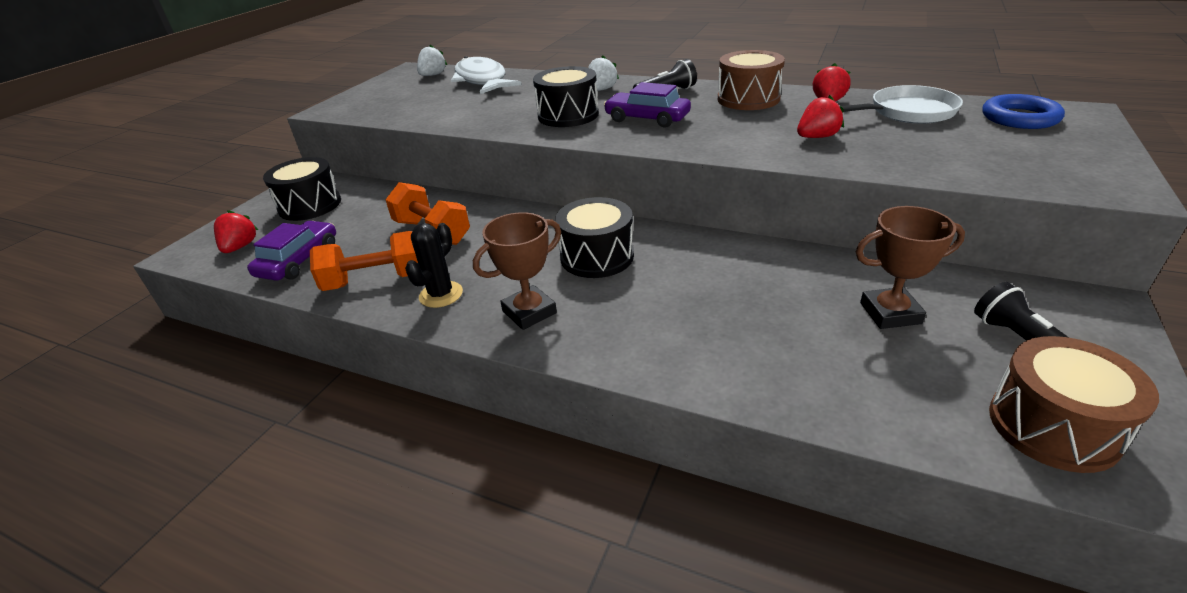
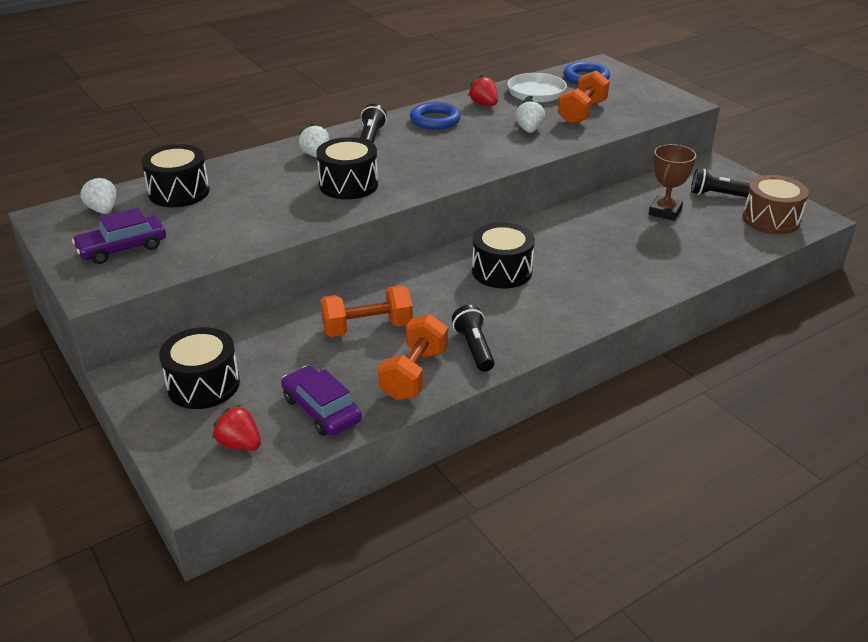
camera: 60 degrees left, 0 degrees up
(441, 294) = (474, 348): black cactus -> black flashlight
(482, 80) = (179, 192): white fish -> black drum
(529, 312) = (540, 318): brown trophy -> none
(647, 118) = (409, 161): purple car -> purple car (122, 248)
(748, 99) = (435, 120): brown drum -> blue ring
(817, 137) = (529, 130): red strawberry -> white strawberry
(923, 145) = (582, 113): none -> orange dumbbell

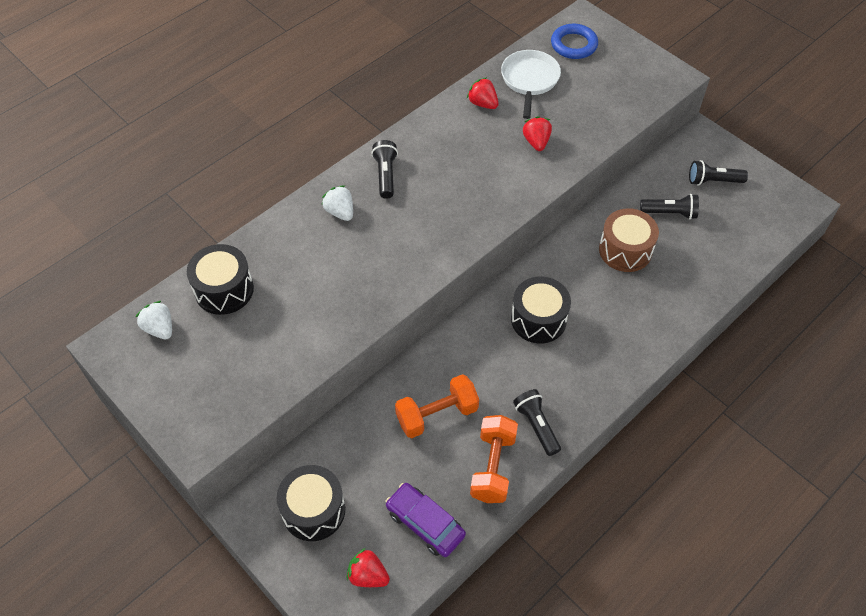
camera: 10 degrees left, 20 degrees up
(122, 248) = (200, 383): purple car -> none
(348, 185) = (385, 255): black drum -> none
(435, 120) = (441, 137): blue ring -> none
(529, 130) = (536, 142): white strawberry -> red strawberry
(582, 113) = (581, 106): orange dumbbell -> none
(665, 212) = (670, 213): brown trophy -> black flashlight
(771, 219) = (765, 211): brown drum -> brown drum (625, 250)

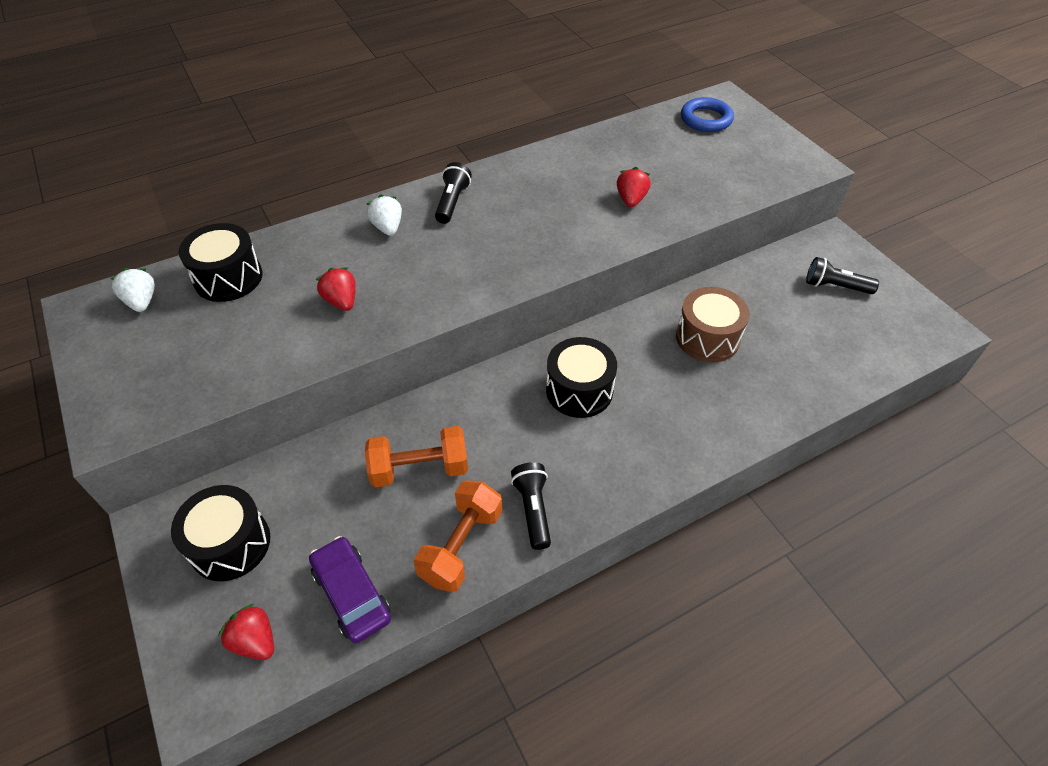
camera: 15 degrees right, 5 degrees down
(483, 104) = (585, 155): red strawberry -> red strawberry (341, 301)
(529, 80) = (645, 143): white pan -> none
(670, 213) = (773, 309): black flashlight -> none

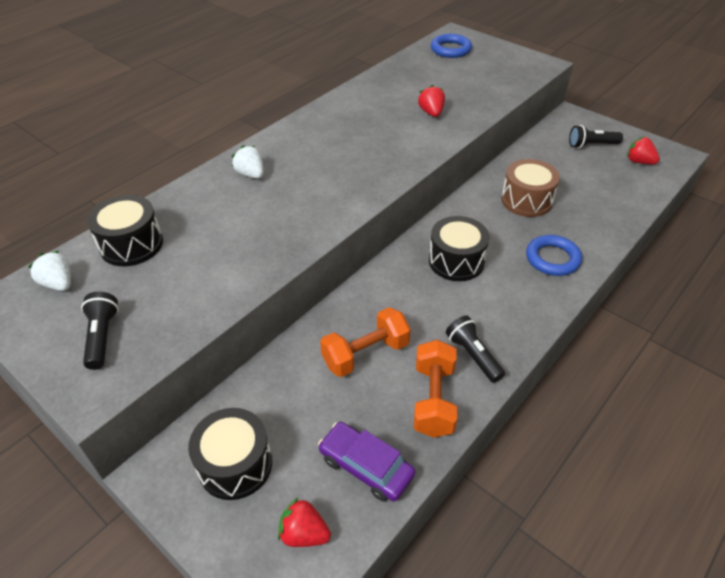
camera: 20 degrees left, 5 degrees down
(341, 301) = (246, 237): red strawberry -> red strawberry (639, 162)
(452, 202) = (293, 144): black flashlight -> black flashlight (102, 337)
(694, 422) = (552, 259): none -> blue ring

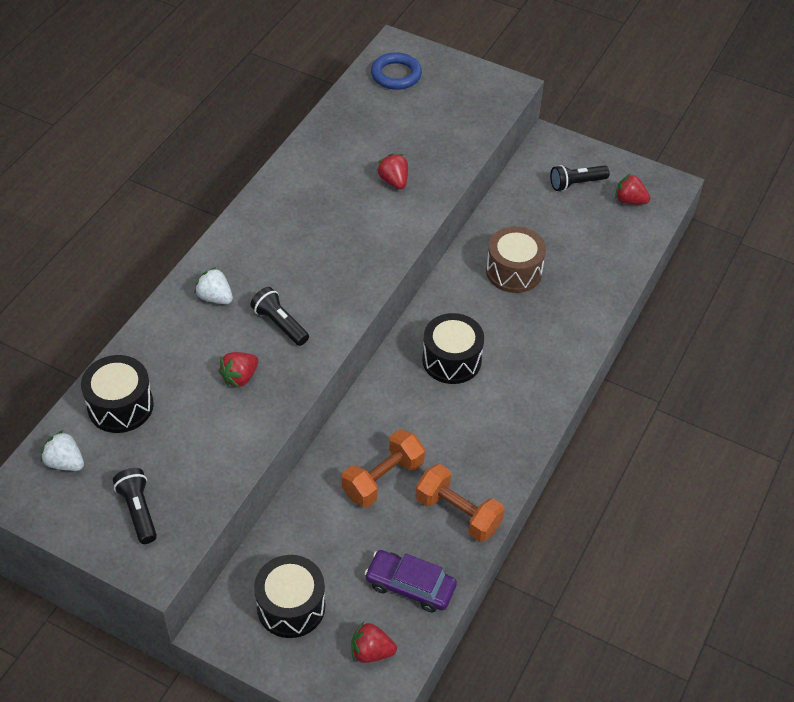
camera: 15 degrees left, 5 degrees up
(247, 236) = (240, 377): none -> red strawberry
(433, 400) = (458, 513): orange dumbbell -> orange dumbbell turned 45 degrees counterclockwise
(473, 355) = (487, 463): black flashlight -> black flashlight (280, 324)
(552, 259) = (549, 342): blue ring -> none

